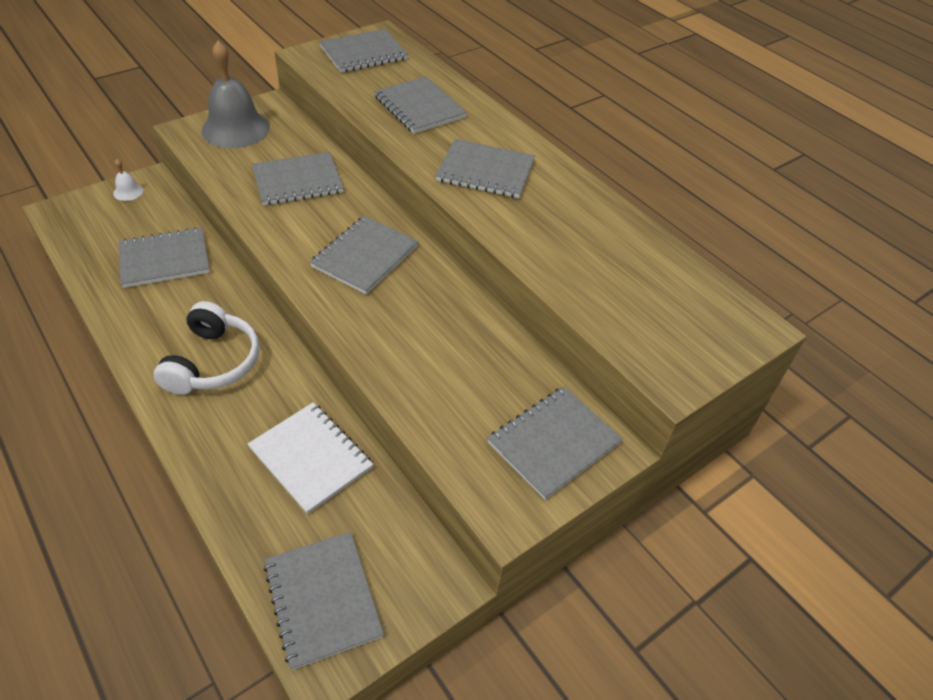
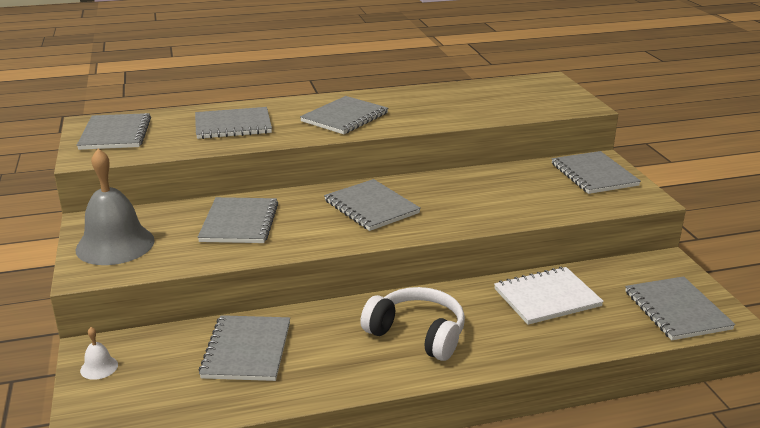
camera: 65 degrees left, 20 degrees down
(322, 599) = (676, 310): grey notebook -> grey notebook turned 75 degrees clockwise

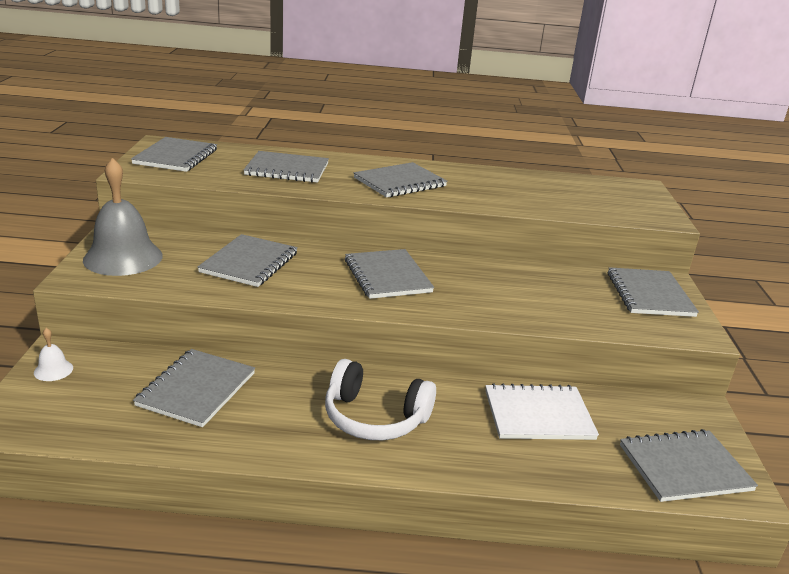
camera: 15 degrees right, 0 degrees up
(417, 334) = (375, 417): white headphones -> white headphones turned 150 degrees clockwise
(676, 310) = (684, 467): grey notebook -> grey notebook turned 75 degrees clockwise

